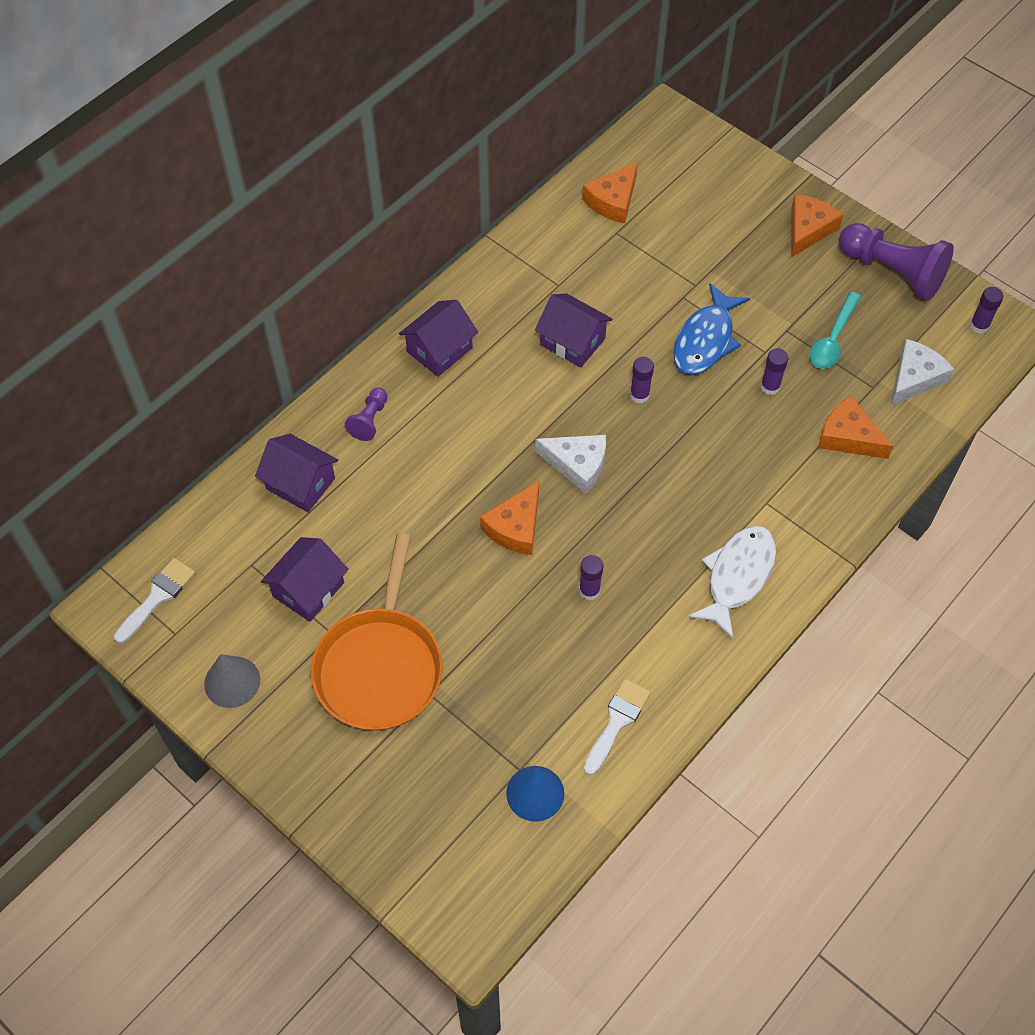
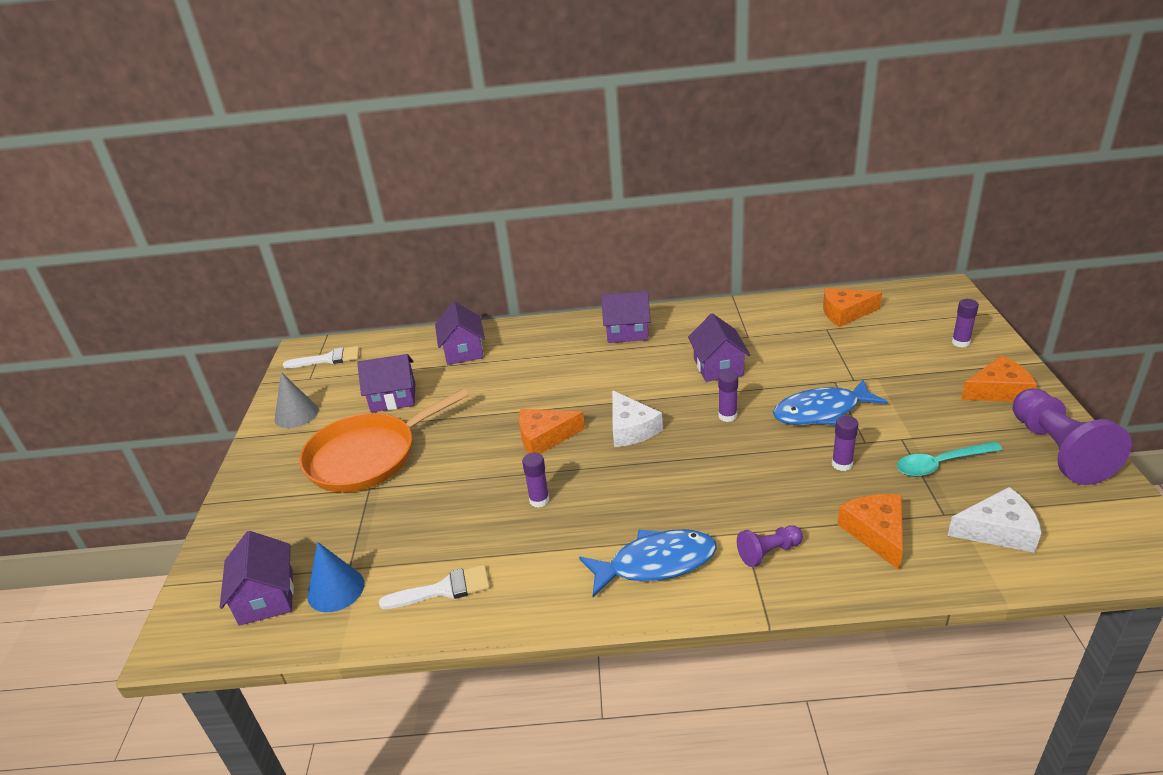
camera: 50 degrees right, 25 degrees down
(369, 420) = (540, 343): purple pawn -> purple pawn (768, 552)
(489, 847) = (266, 597): none -> purple house
(737, 576) = (656, 563): white fish -> blue fish
(979, 326) = (1121, 531): purple glue stick -> purple glue stick (960, 342)

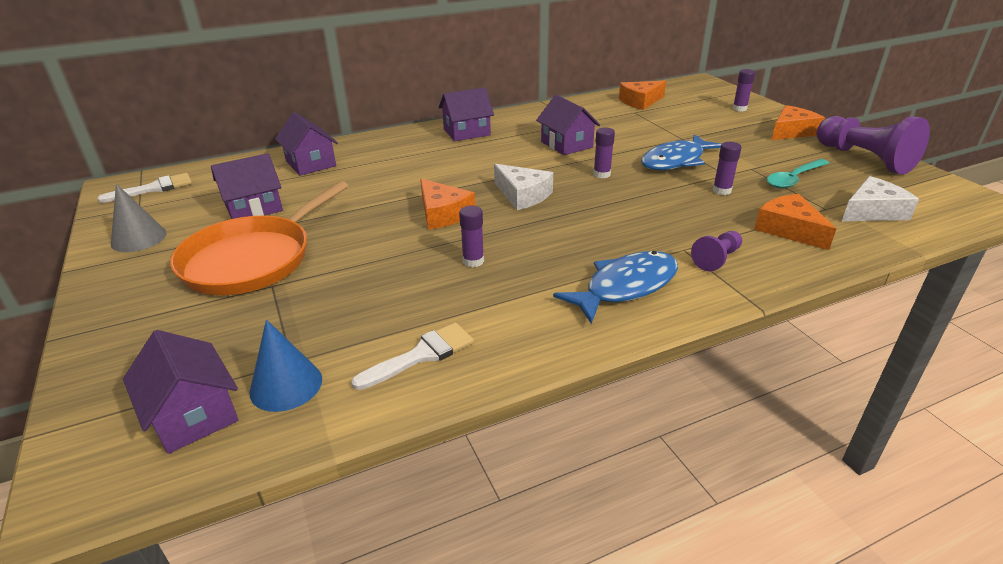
camera: 25 degrees left, 0 degrees up
(544, 437) = (443, 214): orange cheese -> orange cheese turned 90 degrees counterclockwise

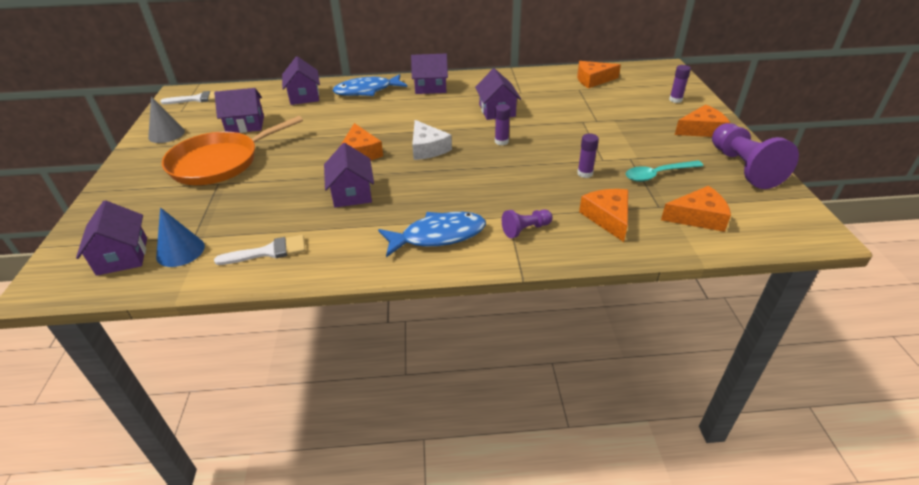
camera: 20 degrees right, 5 degrees up
(473, 261) = (351, 193): purple glue stick -> purple house
(676, 161) = (572, 140): blue fish -> blue fish (367, 91)
(872, 211) = (698, 217): white cheese -> orange cheese

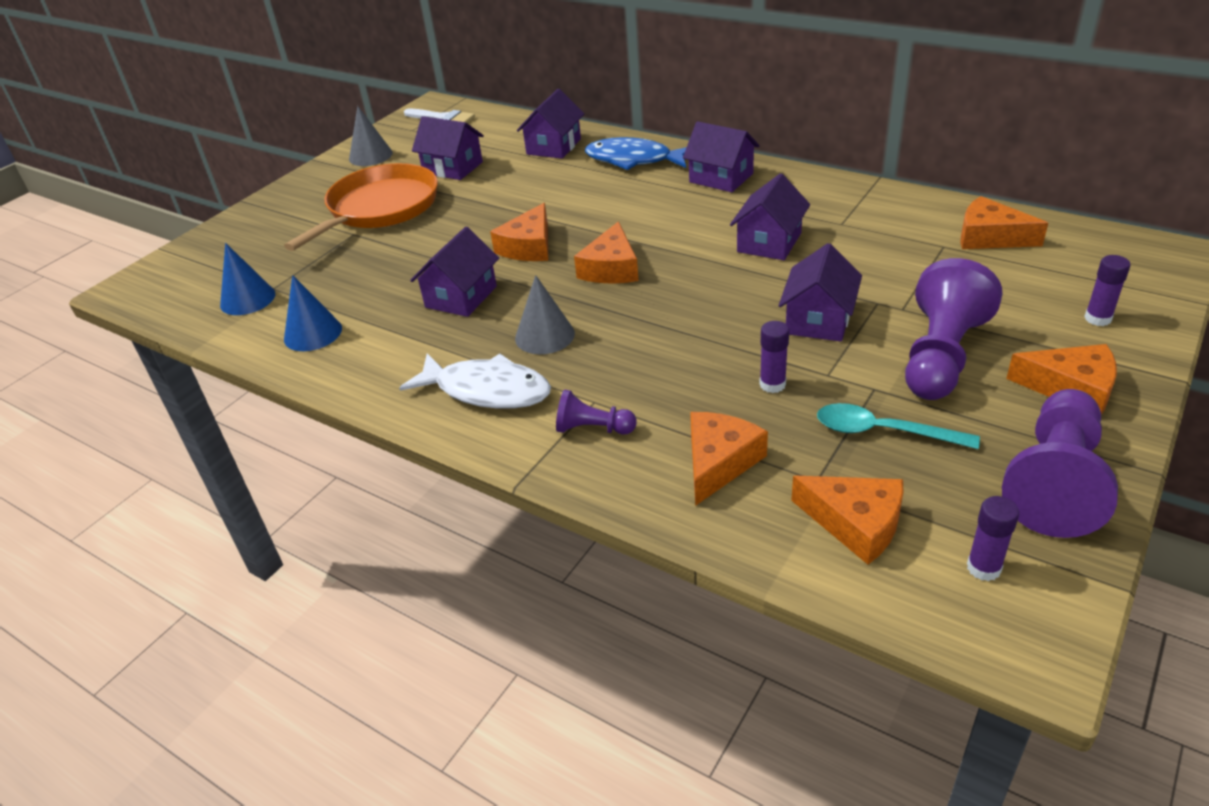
camera: 40 degrees right, 0 degrees up
(122, 256) = (203, 284): purple house -> purple house (818, 320)
(219, 163) = (380, 208): orange pan -> orange pan turned 120 degrees clockwise
(268, 252) = (313, 333): white brush -> blue cone
(427, 148) = (611, 268): white cheese -> orange cheese
(434, 195) = (544, 336): none -> grey cone
(438, 236) = (487, 390): blue fish -> white fish
(501, 141) = (716, 292): purple glue stick -> purple glue stick (983, 568)
(638, 135) = (941, 356): none -> purple pawn

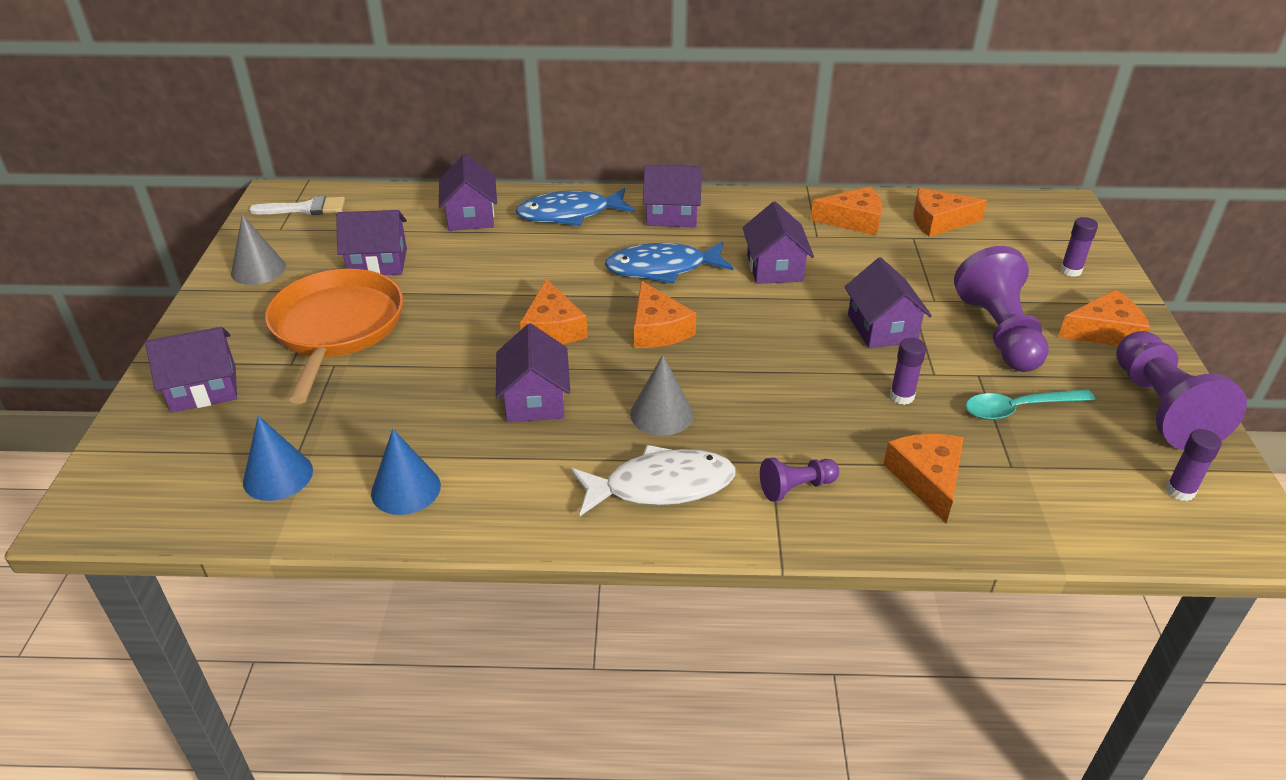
camera: 35 degrees left, 0 degrees up
(261, 229) = (204, 389): none -> purple house
(666, 220) = (662, 268): none -> blue fish
(855, 523) = (1071, 491): orange cheese -> orange cheese (853, 220)

